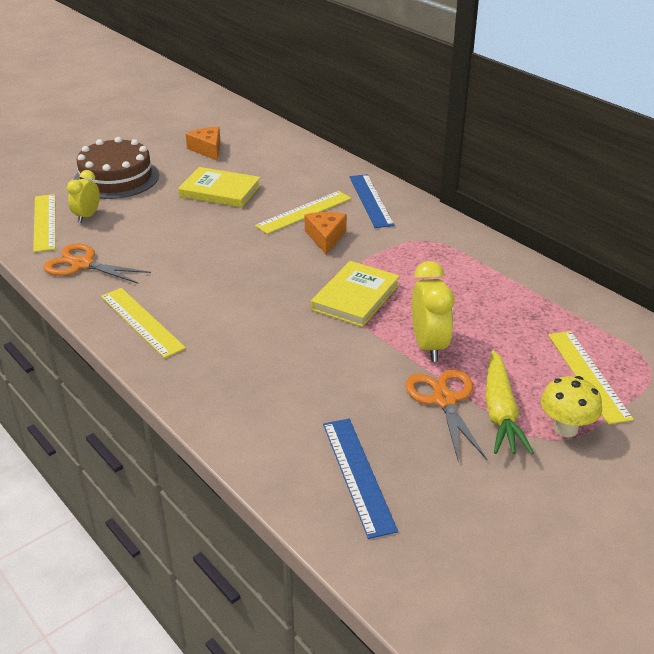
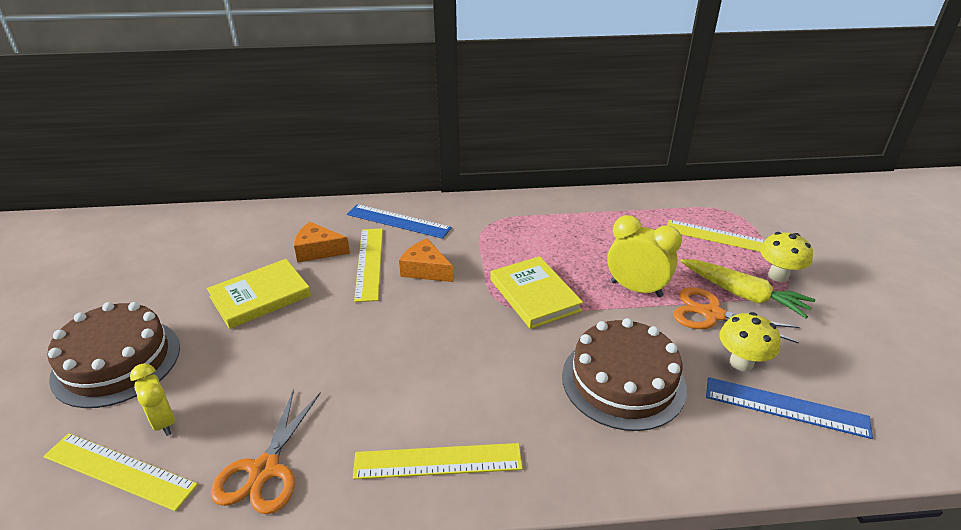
camera: 55 degrees left, 0 degrees up
(82, 264) = (264, 470): orange scissors -> orange scissors turned 45 degrees counterclockwise
(207, 149) = (168, 270): orange cheese -> orange cheese (318, 250)
(298, 375) = (623, 381): none -> brown cake
(392, 434) = (741, 363): none -> yellow mushroom

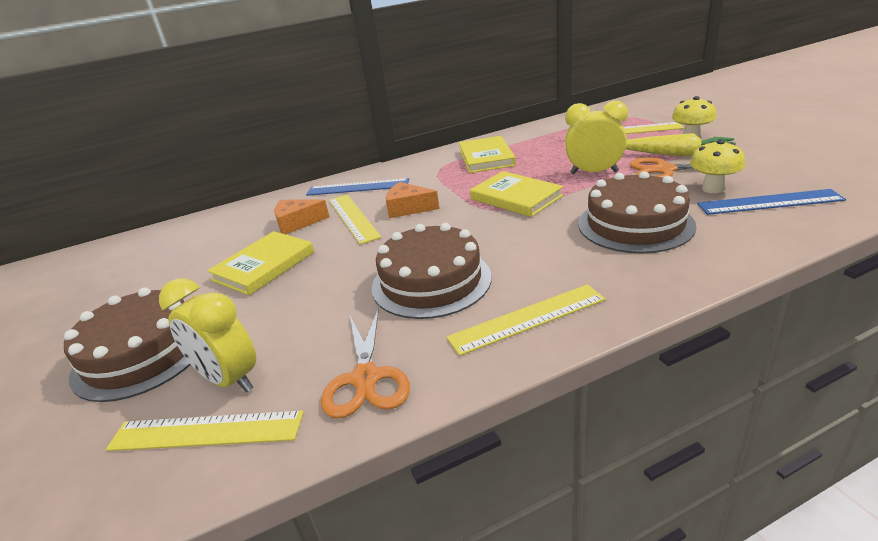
camera: 15 degrees left, 5 degrees down
(164, 422) = (229, 379): yellow clock -> yellow clock, size x1.53
(386, 377) = (431, 281): none -> brown cake
(544, 224) = (486, 157): none -> yellow book

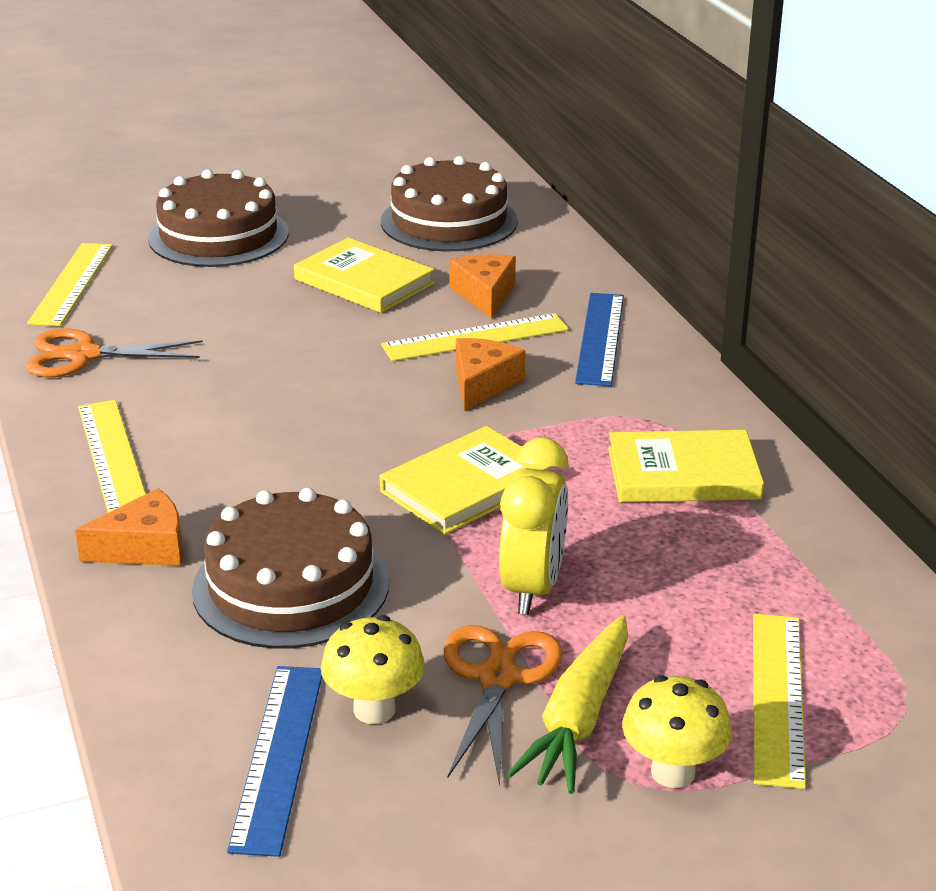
camera: 90 degrees right, 0 degrees up
(229, 379) = (138, 285): yellow clock -> none
(431, 281) = (242, 396): brown cake -> brown cake (449, 221)
(632, 277) = (144, 547): none -> orange cheese

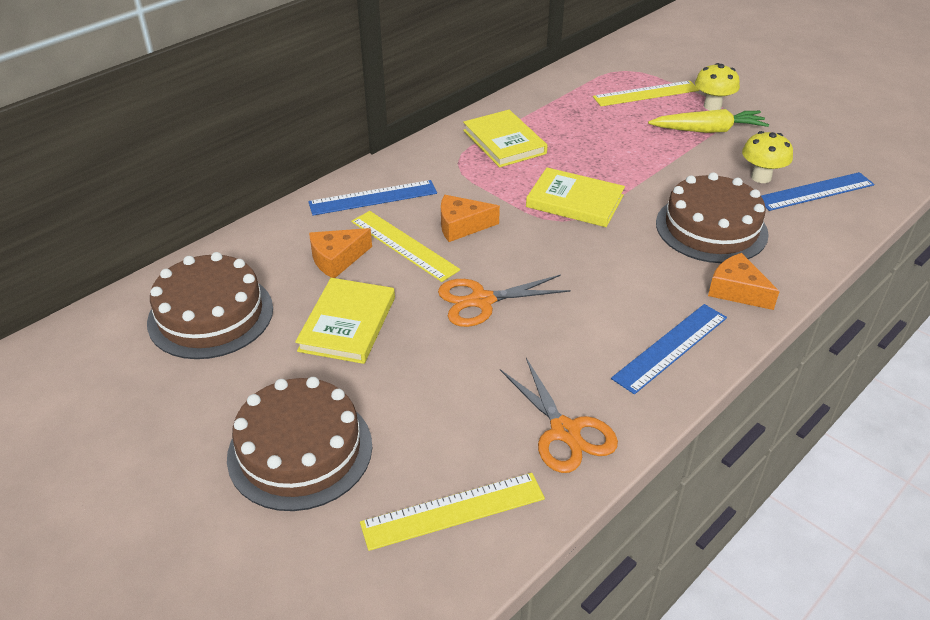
camera: 115 degrees left, 10 degrees up
(112, 456) = (671, 347): yellow ruler -> blue ruler
(497, 678) = (706, 154): orange scissors -> orange scissors (482, 301)
(532, 588) = (638, 160): yellow clock -> none

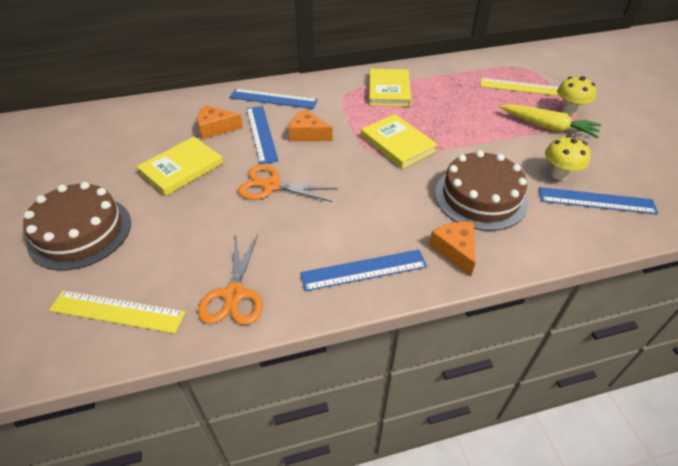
camera: 30 degrees right, 5 degrees up
(210, 315) = (120, 135): brown cake -> none
(404, 245) = (261, 133): yellow ruler -> blue ruler

